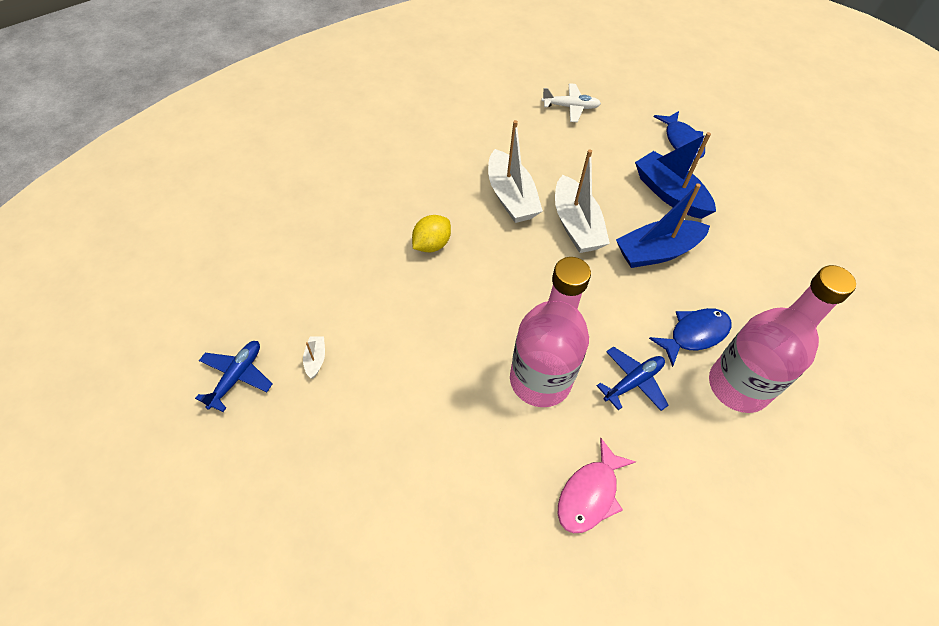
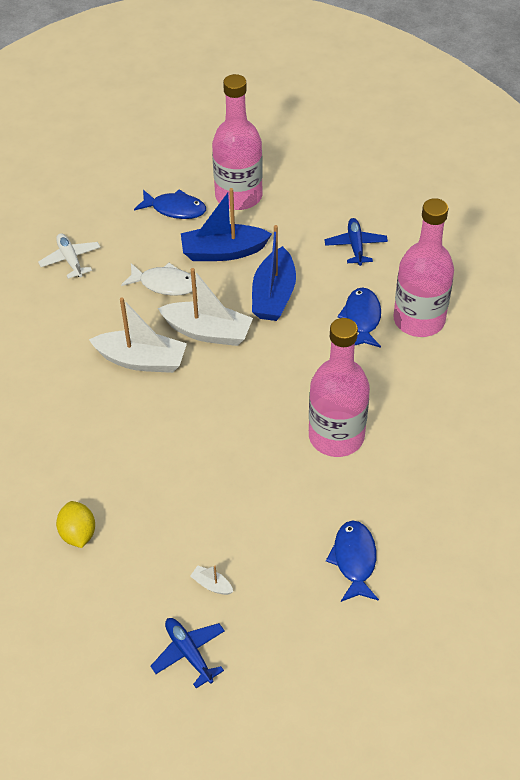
camera: 55 degrees left, 5 degrees down
(408, 468) = (354, 560): none -> blue fish
(431, 244) = (151, 444): yellow lemon -> yellow lemon (78, 534)
(570, 107) = (70, 260): white plane -> white plane turned 60 degrees counterclockwise
(589, 494) = (443, 455): pink fish -> none
(599, 173) = (164, 284): none -> white fish
(633, 382) = (375, 379): blue plane -> blue plane (355, 246)
(739, 174) = (238, 196): none -> pink bottle

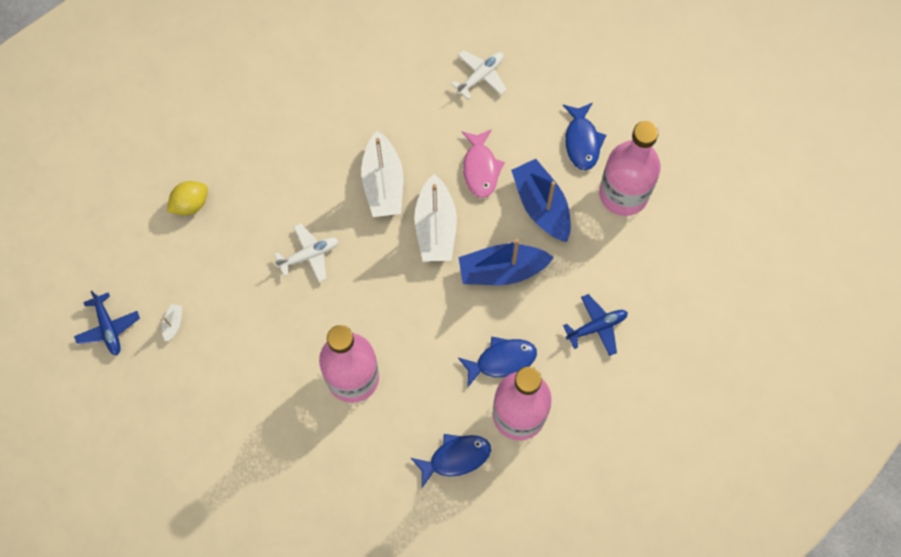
camera: 70 degrees right, 20 degrees up
(164, 284) = (480, 168): white fish -> pink fish
(189, 440) = (309, 255): none -> white plane
(189, 653) = (108, 328): blue plane -> blue plane turned 120 degrees clockwise
(354, 560) = (229, 430): blue fish -> blue fish (455, 458)

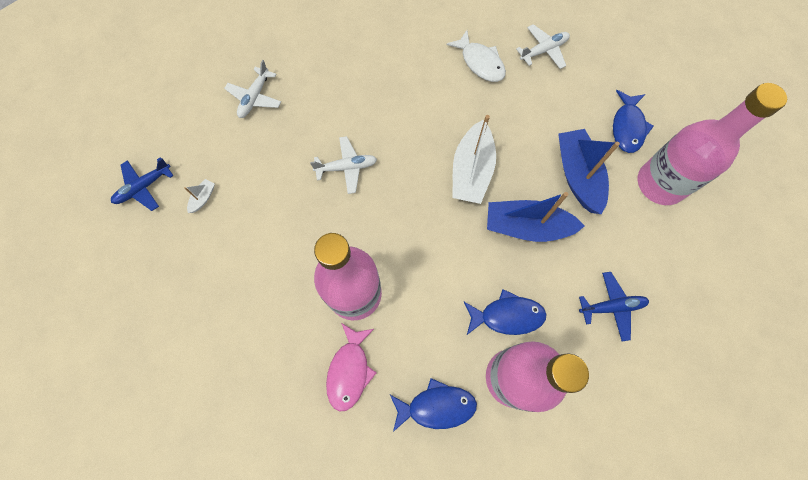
camera: 15 degrees right, 0 degrees up
(108, 328) = (144, 187): blue plane -> blue plane turned 60 degrees clockwise
(190, 204) = (255, 98): yellow lemon -> white plane
(383, 183) = (432, 121): white boat -> none
(417, 106) = (480, 62): none -> white fish
(480, 168) = (526, 129): pink fish -> pink fish (349, 370)

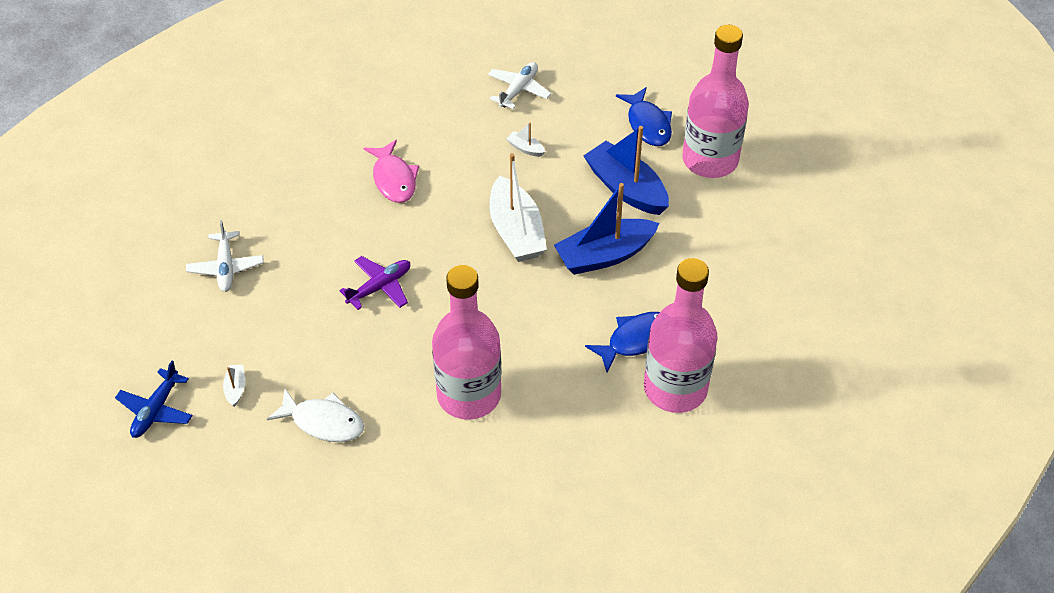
camera: 30 degrees left, 20 degrees down
(346, 167) = (380, 287): white plane -> purple plane
(349, 370) = (510, 463): pink fish -> pink fish (393, 179)
(436, 406) = (618, 449): blue fish -> none
(480, 62) = (458, 128): white fish -> white fish (323, 422)
(520, 103) = (525, 148): none -> white boat
(611, 307) = (729, 285): blue plane -> none

